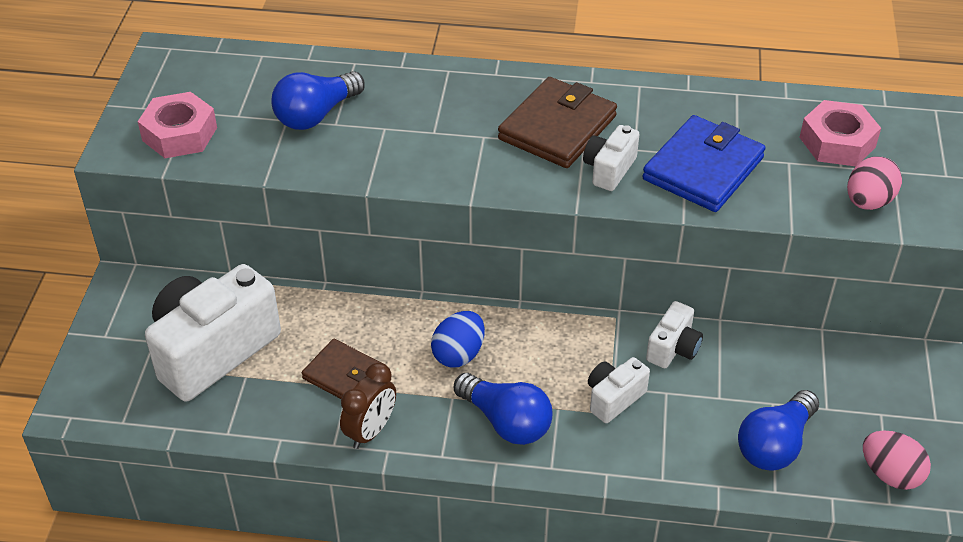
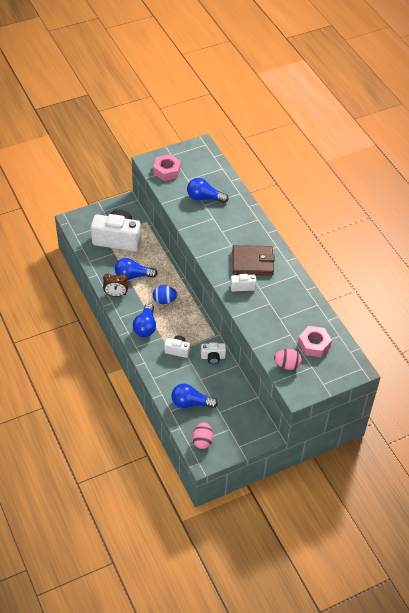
camera: 55 degrees right, 5 degrees up
(343, 374) = (133, 276): brown wallet -> blue light bulb
(703, 168) = (265, 311): blue wallet -> none

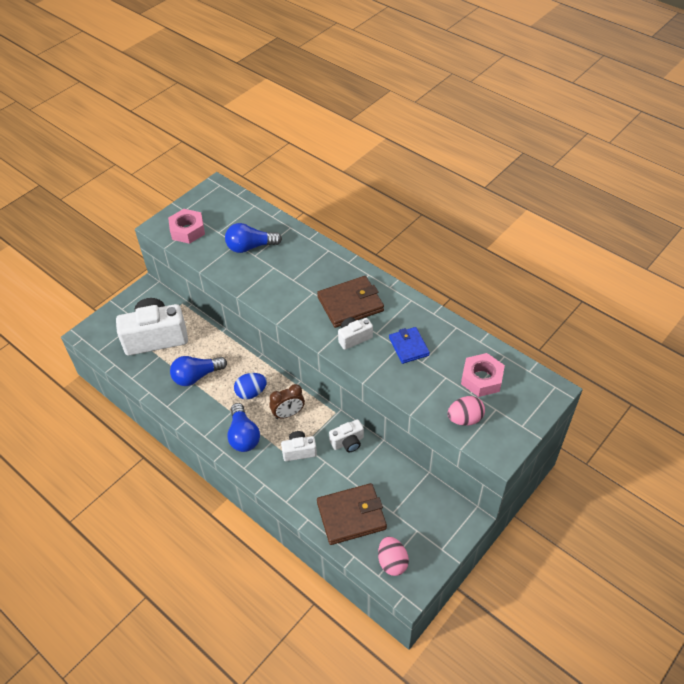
camera: 20 degrees left, 0 degrees up
(116, 294) = (186, 408): brown clock -> brown clock (288, 414)
(191, 403) = (351, 515): blue light bulb -> brown wallet
(276, 305) = (408, 347): none -> blue wallet

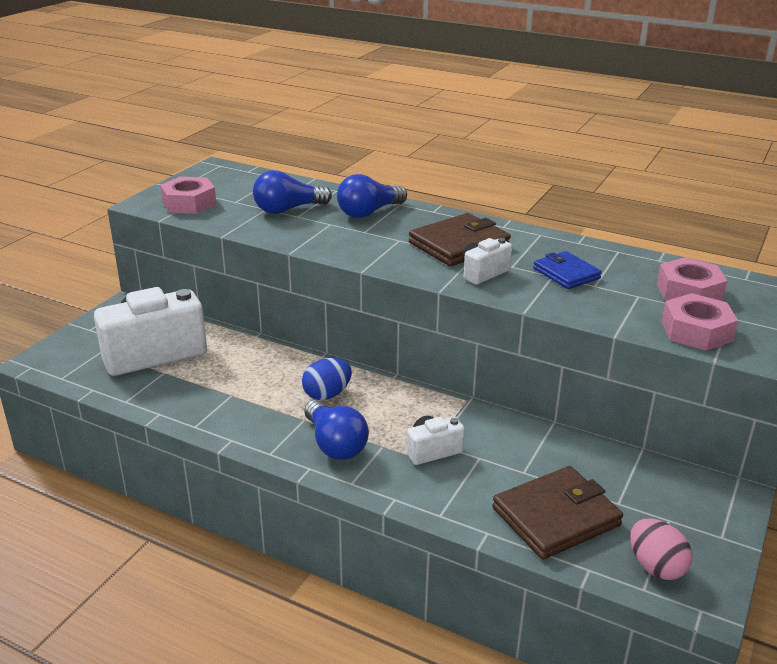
camera: 15 degrees left, 20 degrees down
(197, 376) = (233, 387): blue light bulb -> blue light bulb (369, 212)
(288, 414) = (395, 410): brown clock -> none
(348, 442) = (503, 430): white camera -> none
(465, 419) = (696, 331): pink egg -> pink nut

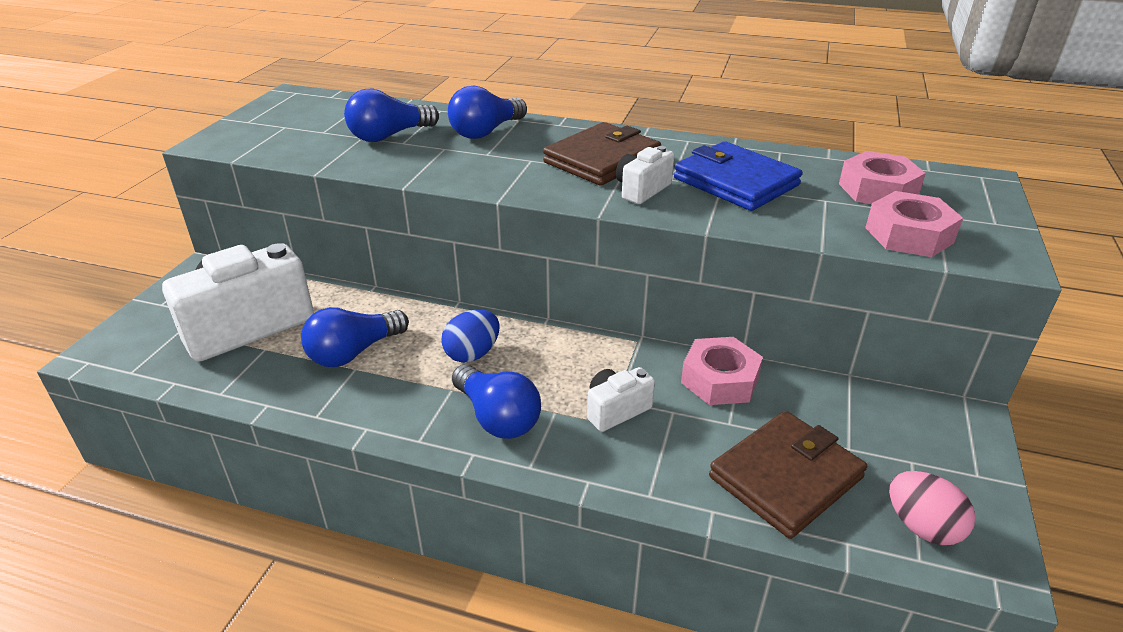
camera: 10 degrees left, 5 degrees up
(189, 203) = (266, 138): pink nut -> pink nut (719, 380)
(233, 383) = (354, 352): none -> blue light bulb
(566, 273) = (735, 182): blue wallet -> blue wallet, size x1.59

